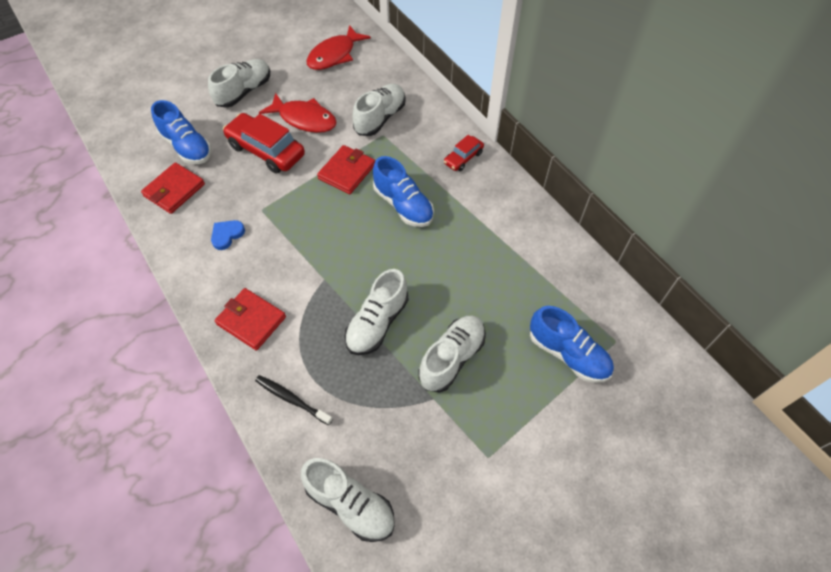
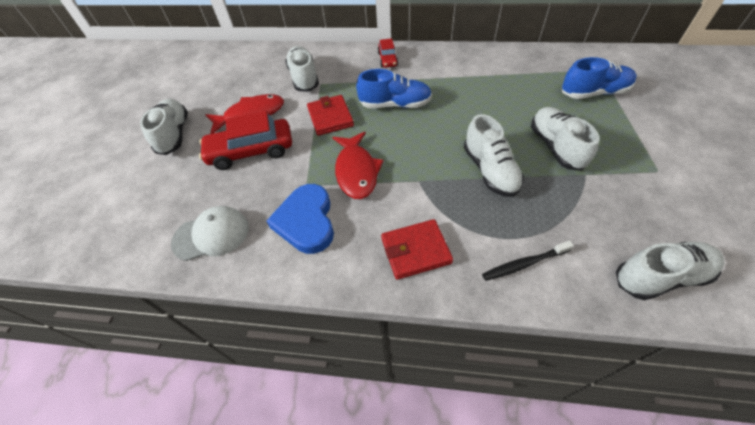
camera: 45 degrees left, 5 degrees down
(174, 190) = (211, 235): red wallet -> white cap
(187, 147) = (176, 201): blue shoe -> none
(227, 235) = (306, 221): blue heart -> blue heart, size x1.93
(334, 55) = (215, 71): red fish -> red fish (356, 171)

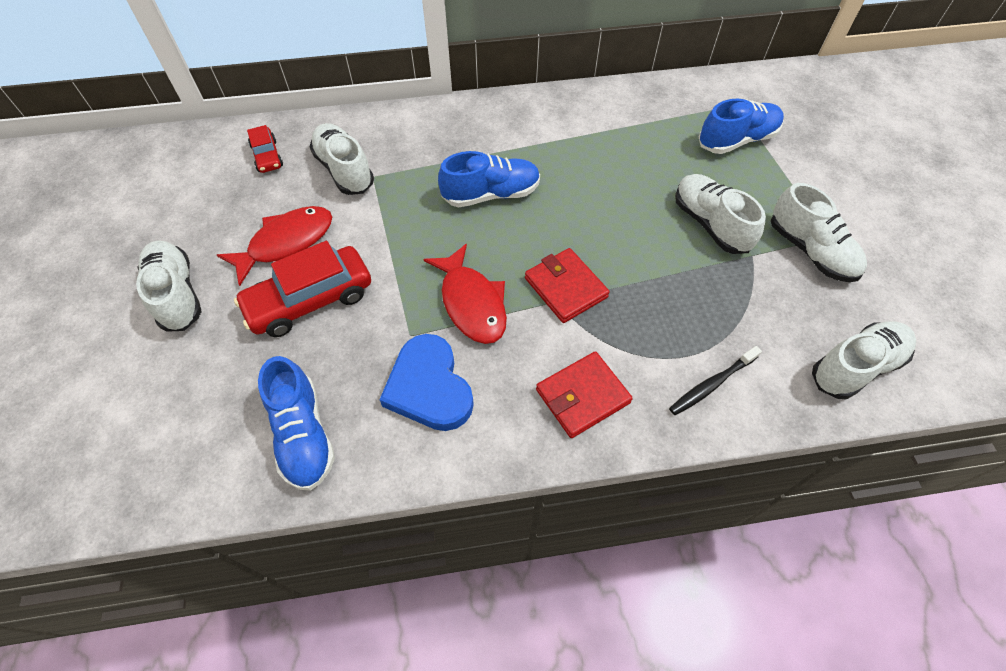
camera: 20 degrees left, 5 degrees up
(211, 235) = (303, 434): white cap -> blue shoe
(330, 117) = (407, 228): red wallet -> red wallet (565, 287)
(387, 59) = (457, 123): red car -> red car (267, 156)
(490, 170) = (641, 271): white shoe -> white shoe (810, 251)

